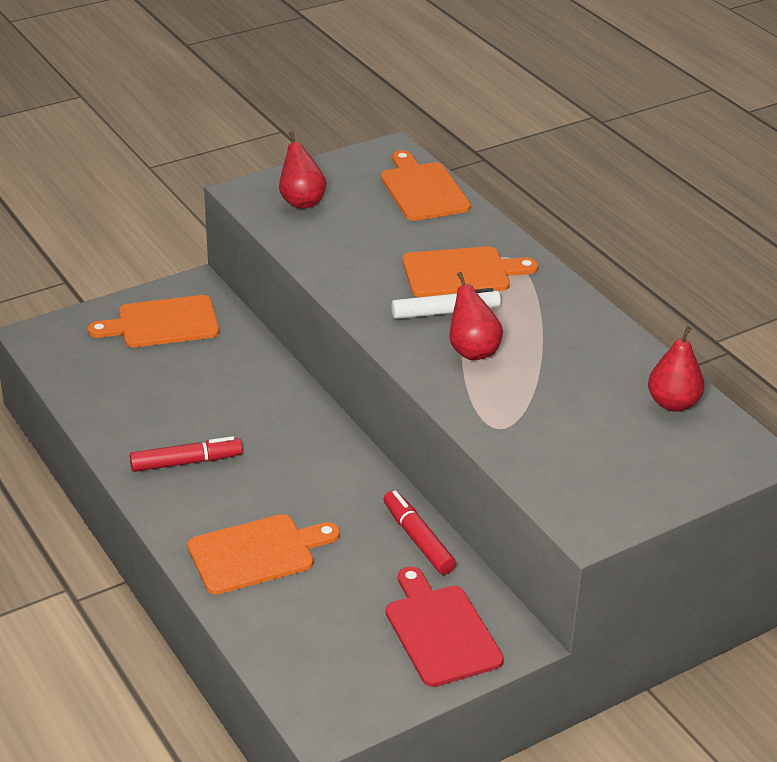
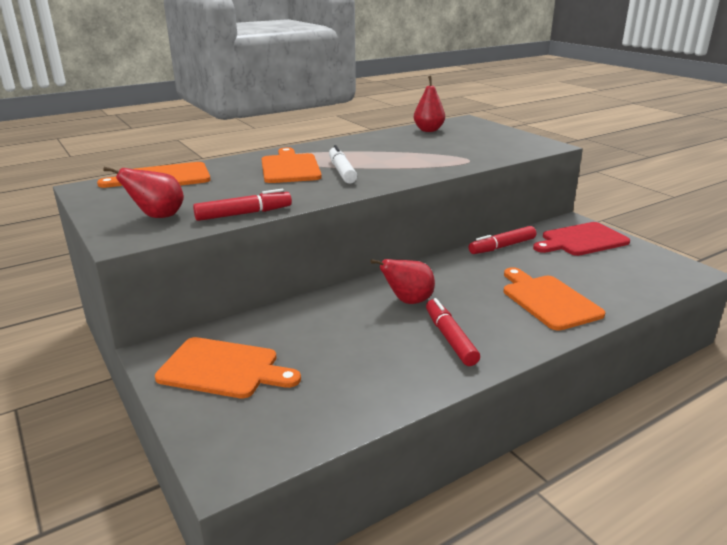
camera: 90 degrees left, 10 degrees down
(162, 323) = (223, 369): orange cutting board -> orange cutting board turned 60 degrees counterclockwise
(302, 250) = (243, 214): none -> red marker
(472, 351) = (388, 165): red pear -> red pear (408, 301)

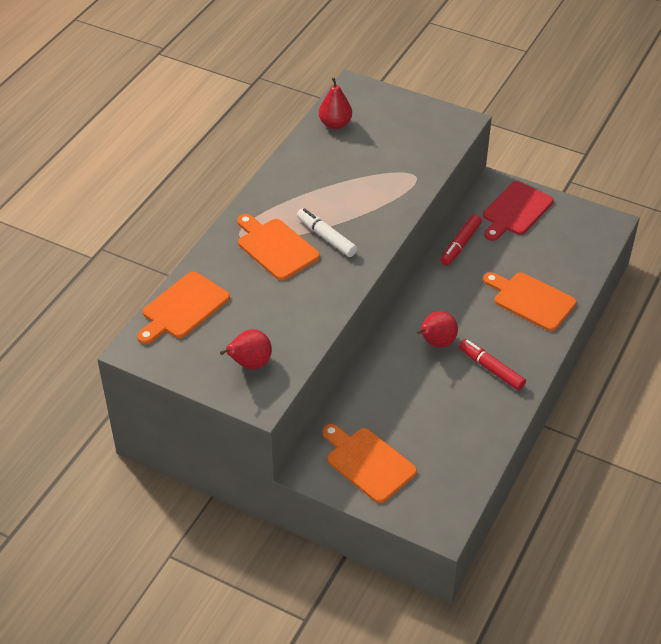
camera: 30 degrees left, 20 degrees up
(223, 369) = (368, 462): orange cutting board -> orange cutting board turned 120 degrees counterclockwise
(243, 214) = (312, 333): red marker -> none

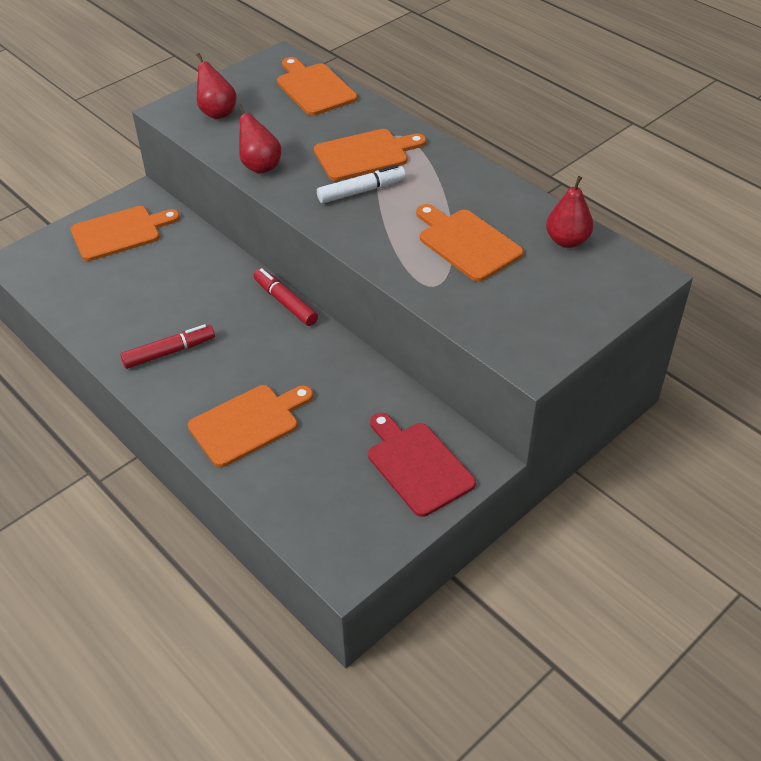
camera: 110 degrees right, 0 degrees up
(361, 169) = (466, 243): none -> orange cutting board
(436, 343) = (234, 319): red pear -> red pear (260, 166)
(460, 244) = (378, 387): red marker -> red marker (285, 302)

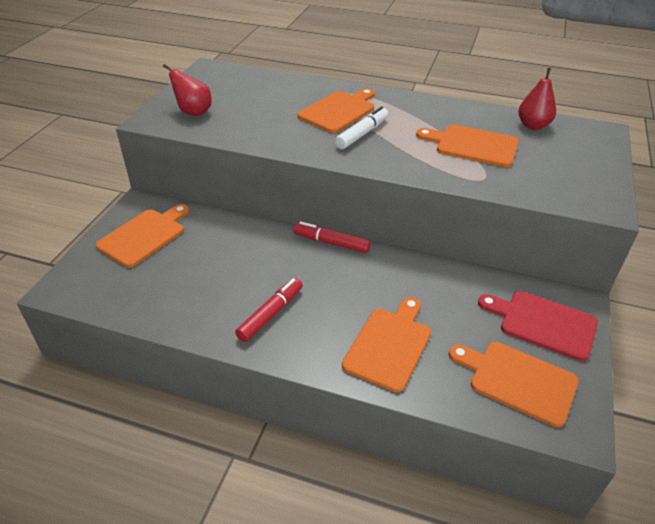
camera: 30 degrees left, 5 degrees down
(260, 166) = (266, 138): red pear -> none
(314, 88) = (255, 80): orange cutting board -> orange cutting board (518, 380)

